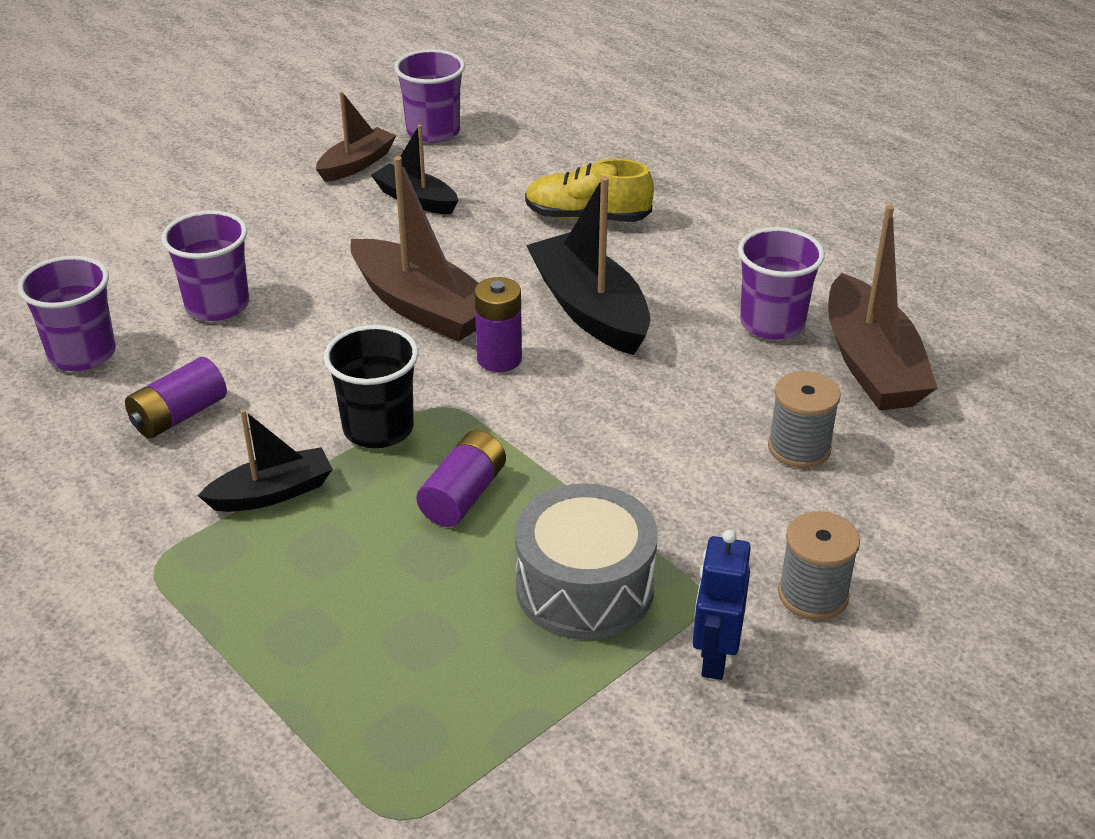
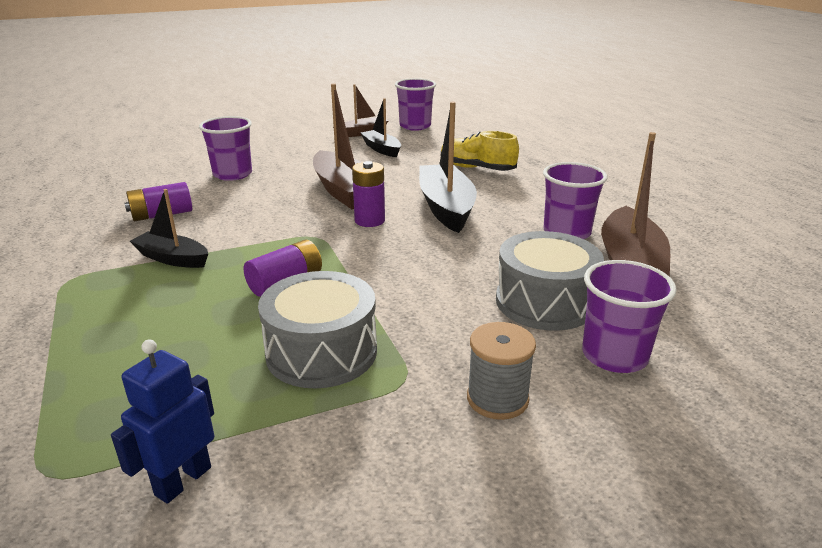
camera: 20 degrees right, 10 degrees down
(82, 354) = (143, 182): purple cup -> purple cup (614, 356)
(272, 493) = (172, 258): black boat -> black boat turned 150 degrees counterclockwise
(378, 428) = (266, 240): black cup -> none
(714, 657) = (384, 423): blue robot -> blue robot (183, 480)
(799, 448) = (545, 302): grey spool -> grey drum

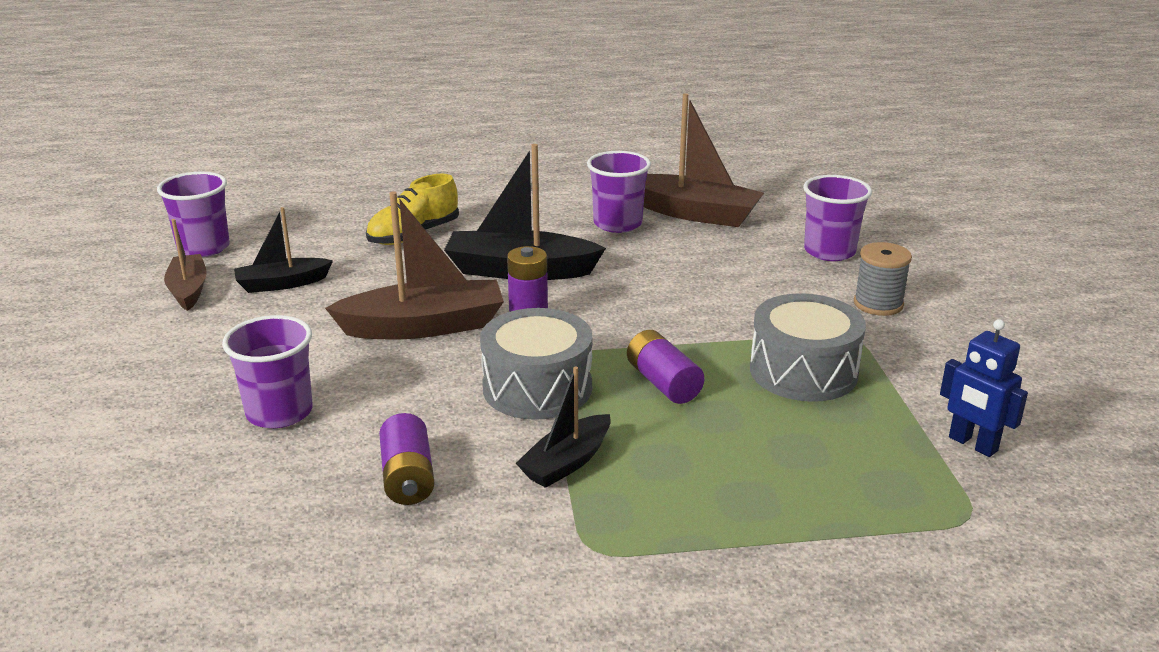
camera: 75 degrees left, 0 degrees up
(545, 302) = (745, 260): grey drum -> grey drum (537, 388)

